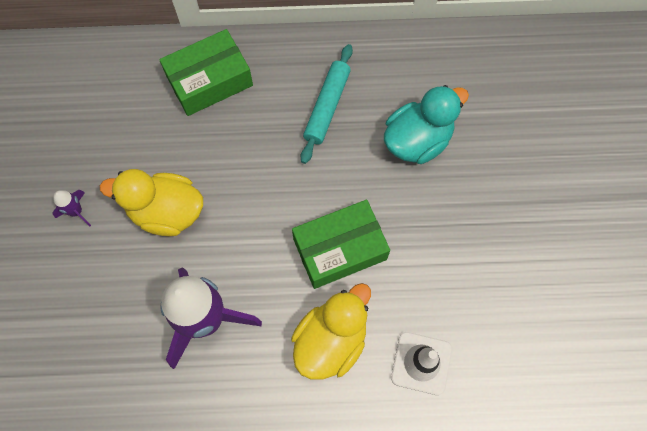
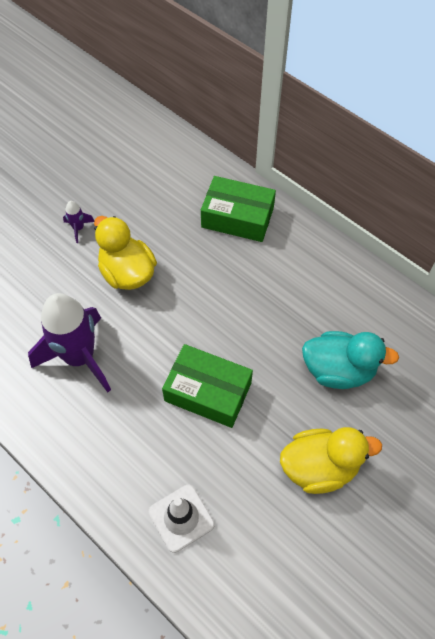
camera: 45 degrees right, 10 degrees down
(327, 107) = (297, 295): turquoise rolling pin -> none
(331, 340) = (139, 443): yellow duck -> yellow duck (319, 467)

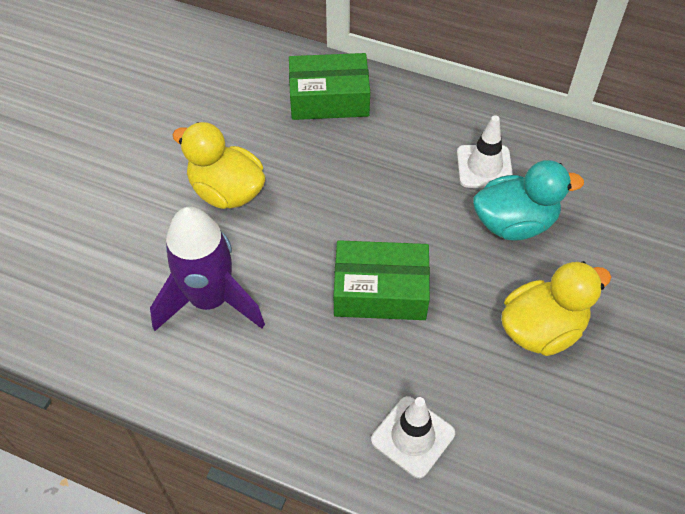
camera: 20 degrees left, 5 degrees down
(78, 228) = (145, 160): purple rocket -> none
(336, 314) = (484, 167): none -> white traffic cone

